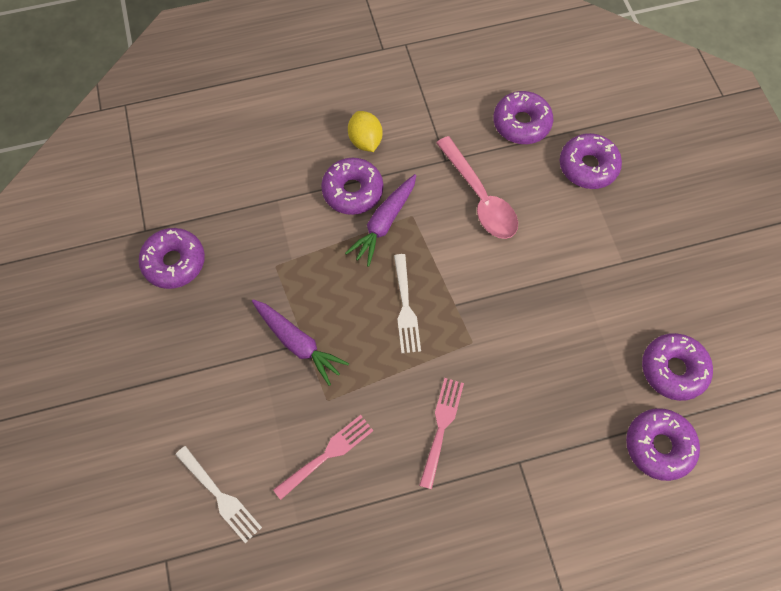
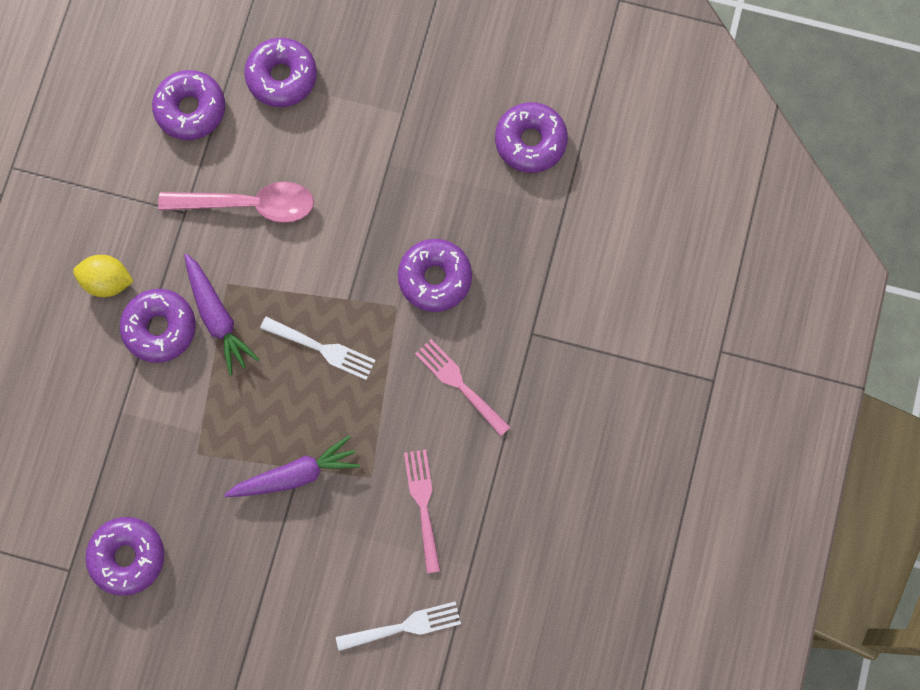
camera: 60 degrees left, 10 degrees up
(658, 446) = (588, 202): purple donut -> purple donut (435, 278)

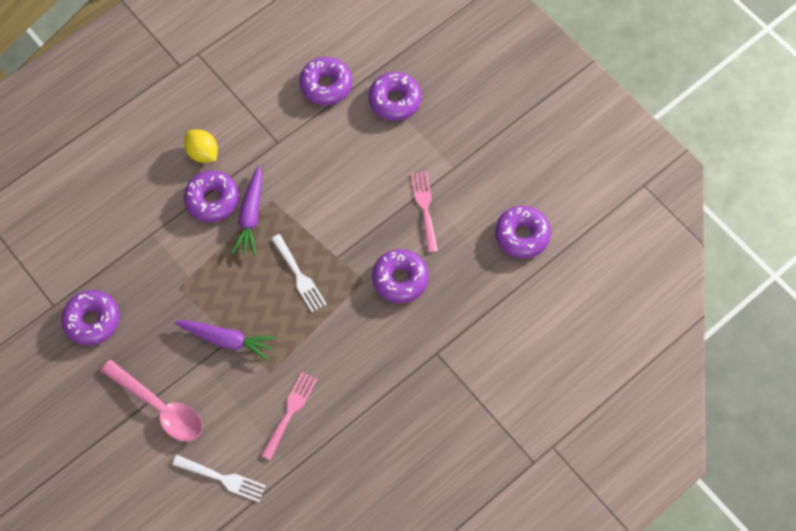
camera: 35 degrees right, 10 degrees down
(249, 204) = (319, 162): pink spoon -> pink spoon (160, 407)
(459, 384) = (367, 353): pink fork -> pink fork (425, 208)

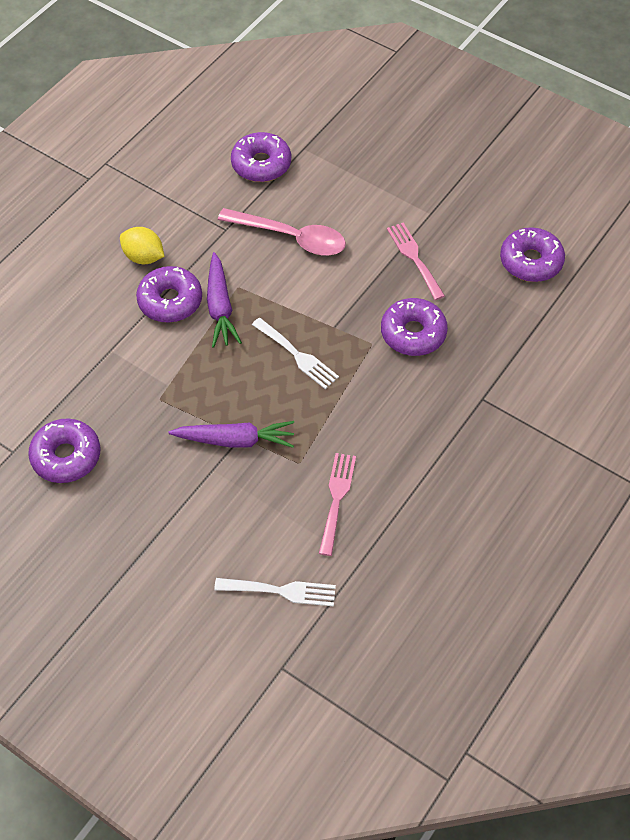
camera: 15 degrees left, 10 degrees down
(160, 407) = (178, 531): pink spoon -> pink spoon (291, 237)
(395, 100) = (342, 163): purple donut -> none

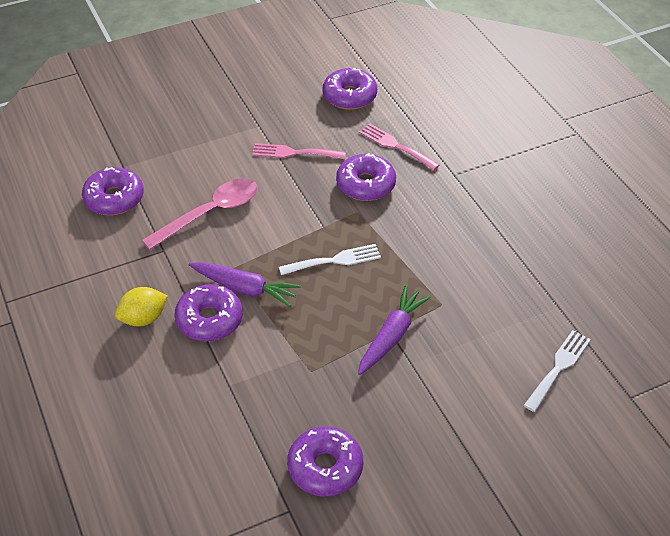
camera: 60 degrees left, 10 degrees down
(336, 498) = (491, 295): pink fork -> pink fork (395, 146)

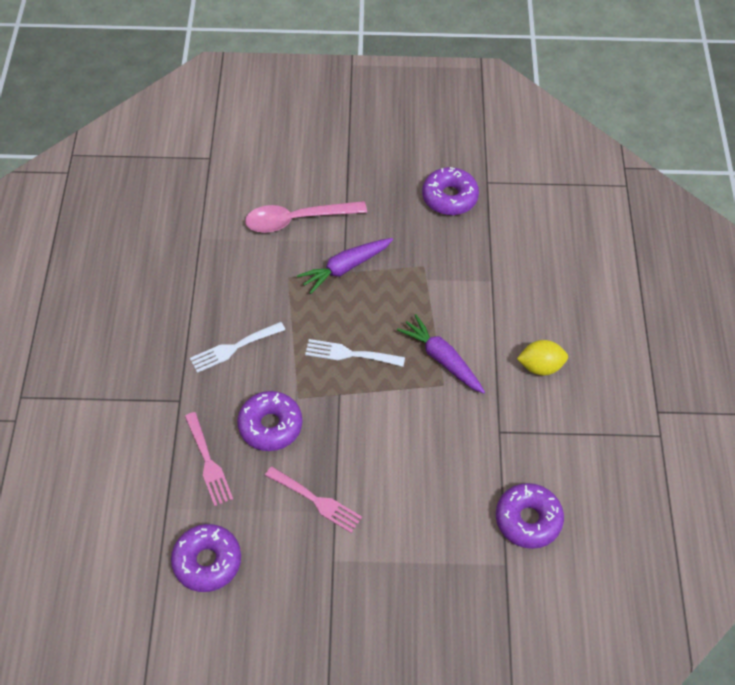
camera: 155 degrees left, 10 degrees up
(209, 320) = (484, 342): purple donut -> none
(210, 213) = (438, 457): pink spoon -> pink spoon (297, 220)
(558, 367) = (240, 195): white fork -> white fork (234, 348)

